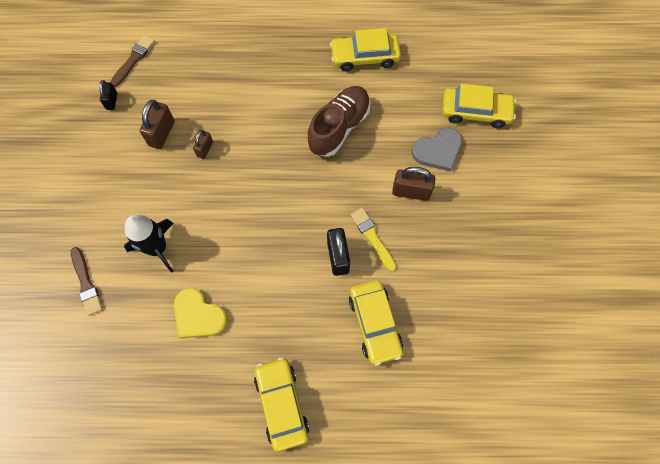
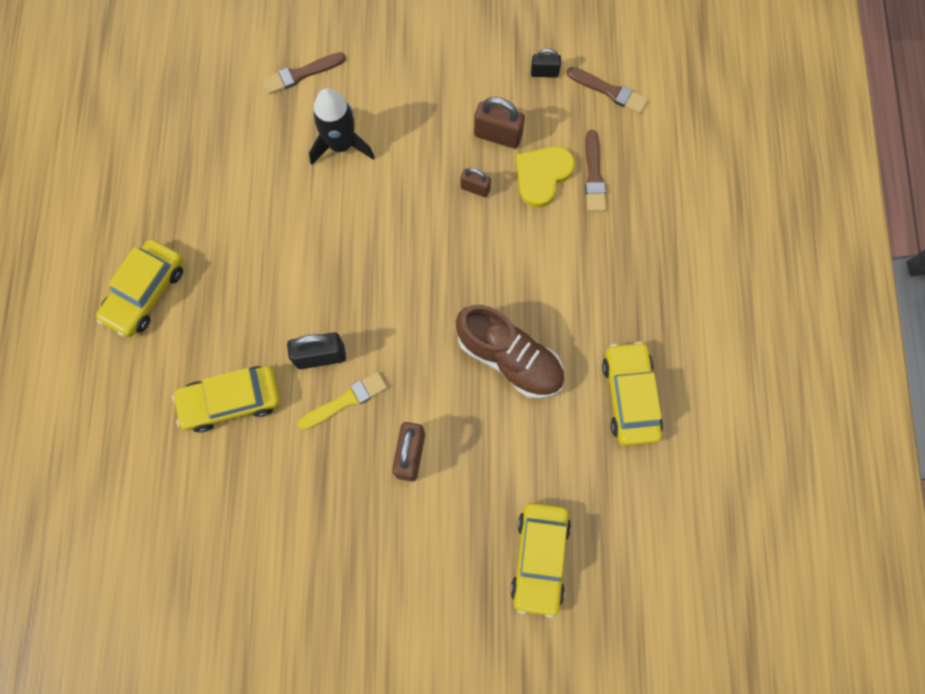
camera: 90 degrees right, 5 degrees up
(198, 315) = (255, 196): yellow heart -> yellow heart (542, 176)
(200, 72) = (593, 175): none -> brown brush
(282, 404) = (145, 292): yellow car -> yellow car turned 135 degrees clockwise
(438, 151) = (474, 496): grey heart -> none

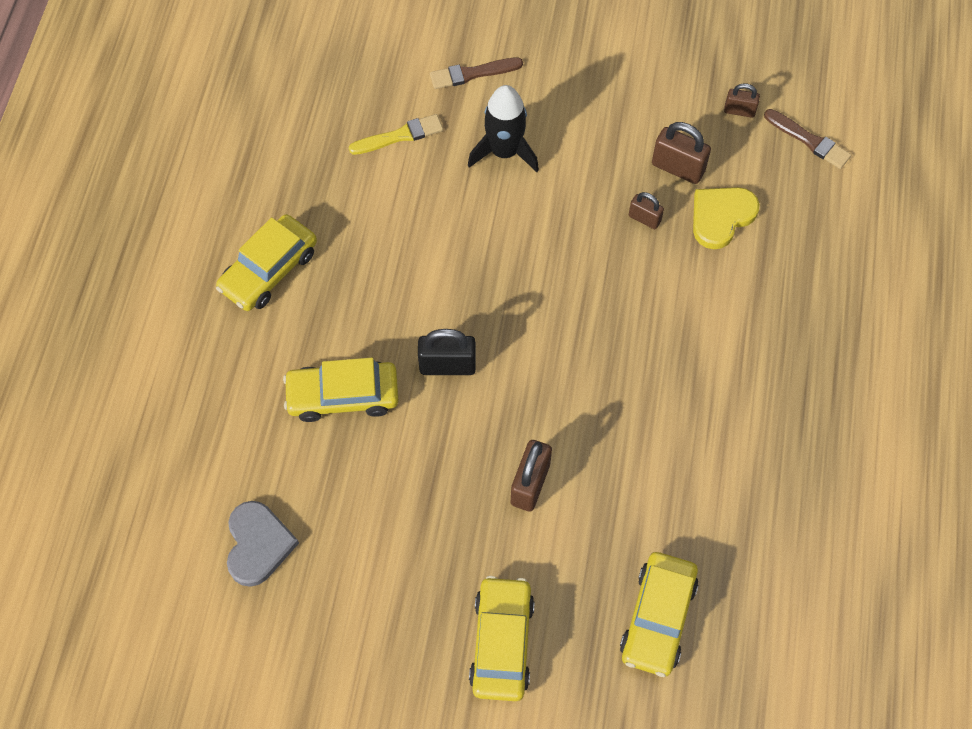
camera: 10 degrees right, 10 degrees down
(176, 554) = (258, 544): none -> grey heart
(345, 401) = (467, 416): yellow brush -> yellow brush (399, 136)
(509, 358) = (656, 402): brown shoe -> none
(544, 72) = (739, 111): black padlock -> brown padlock
(593, 175) = (779, 225): brown brush -> none
(630, 396) = (785, 463): yellow car -> yellow car (502, 642)

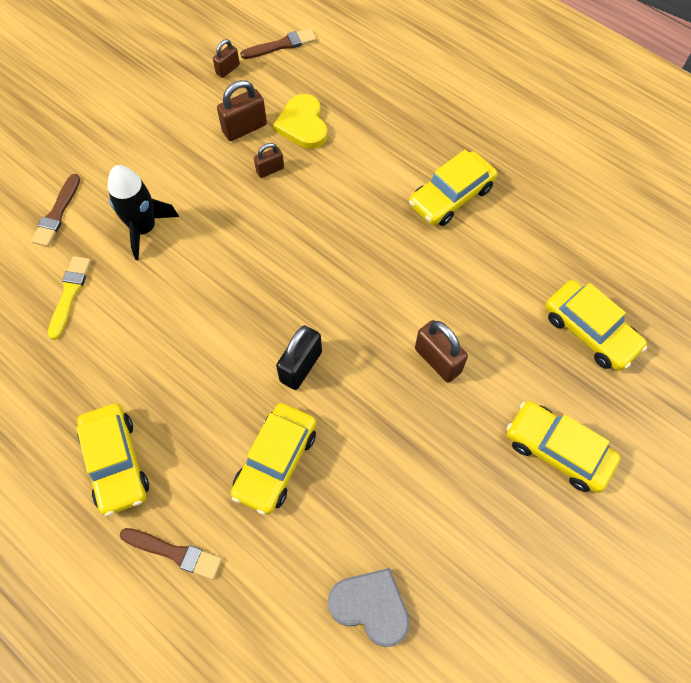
camera: 60 degrees left, 0 degrees up
(219, 362) = (174, 553): none -> brown brush
(732, 403) = (451, 196): none -> yellow car

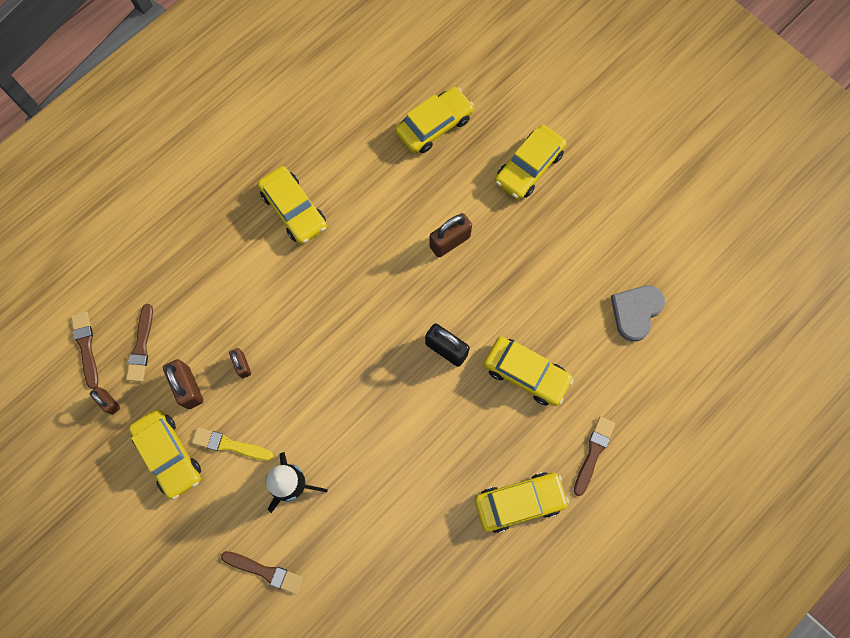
camera: 85 degrees left, 10 degrees up
(69, 294) = (357, 552): yellow brush -> yellow brush (229, 445)
(176, 121) = (169, 455): none -> yellow car
(285, 86) = (141, 346): none -> brown brush
(302, 124) = (193, 332): yellow heart -> none

